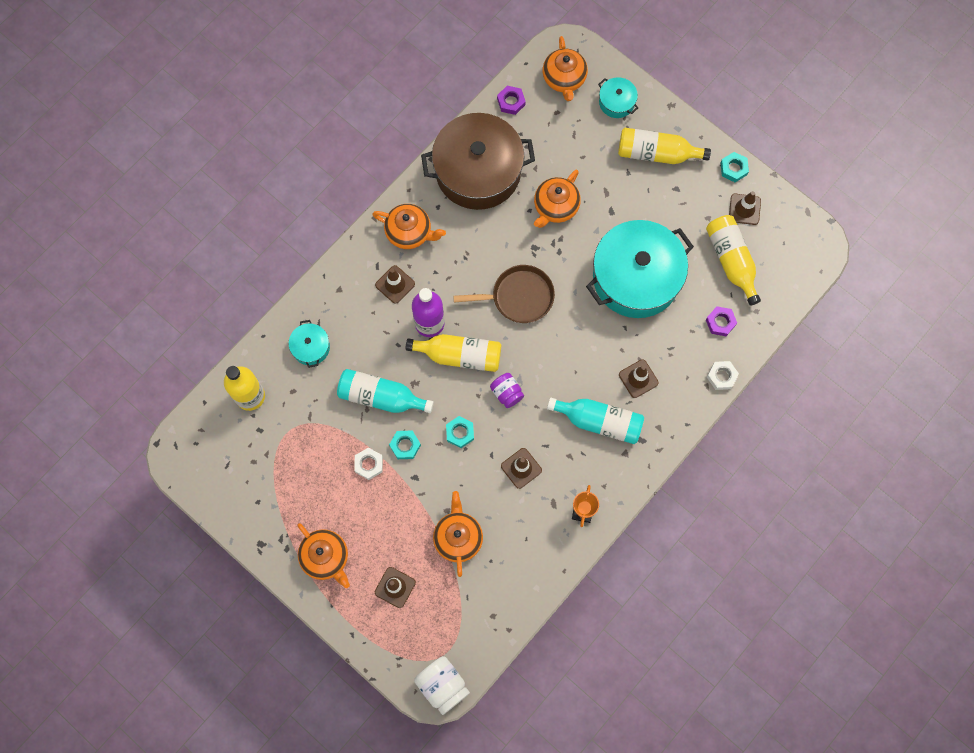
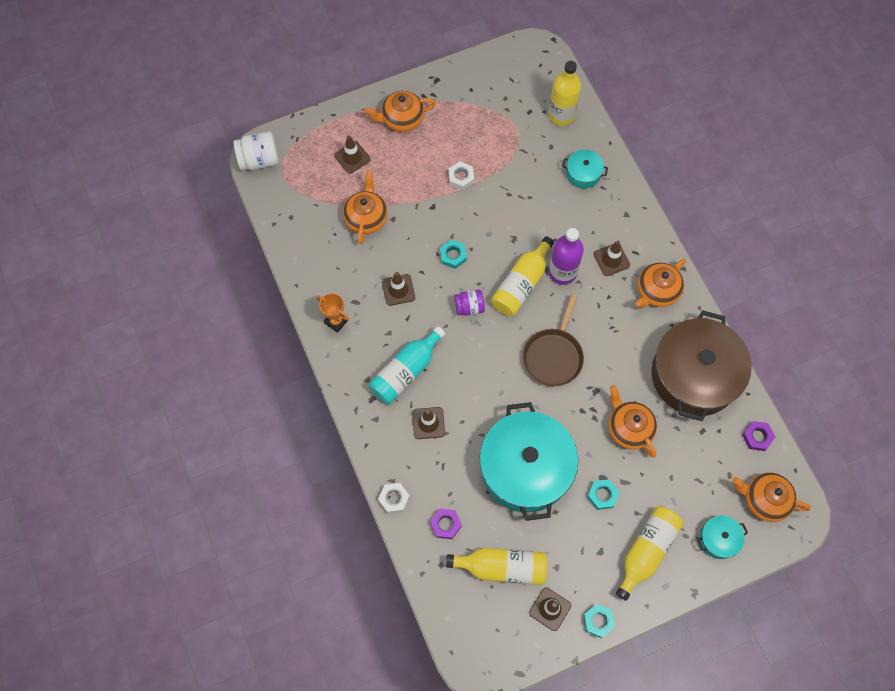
camera: 115 degrees right, 5 degrees down
(381, 397) = (514, 209): turquoise bottle -> none
(405, 445) = (463, 210): turquoise nut -> turquoise nut (602, 495)
(458, 537) = (366, 218): orange teapot -> orange teapot turned 105 degrees counterclockwise

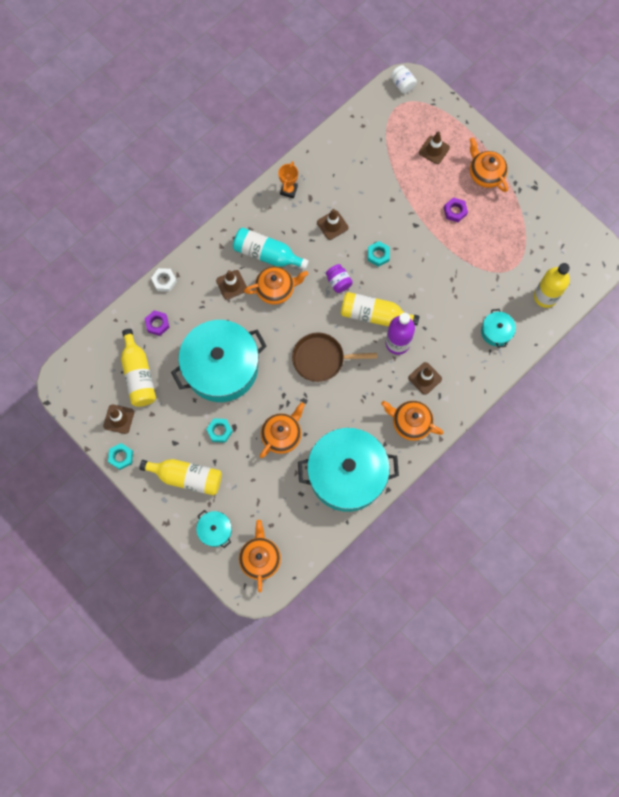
camera: 70 degrees right, 5 degrees up
(259, 160) = (402, 84): white jar -> white jar, size x0.67
(366, 218) = (385, 180): orange teapot -> orange teapot (276, 289)
(461, 177) = (451, 237): white nut -> none
(694, 375) = (347, 474): brown pot -> turquoise pot
(757, 437) = (311, 539): purple nut -> purple nut (455, 211)

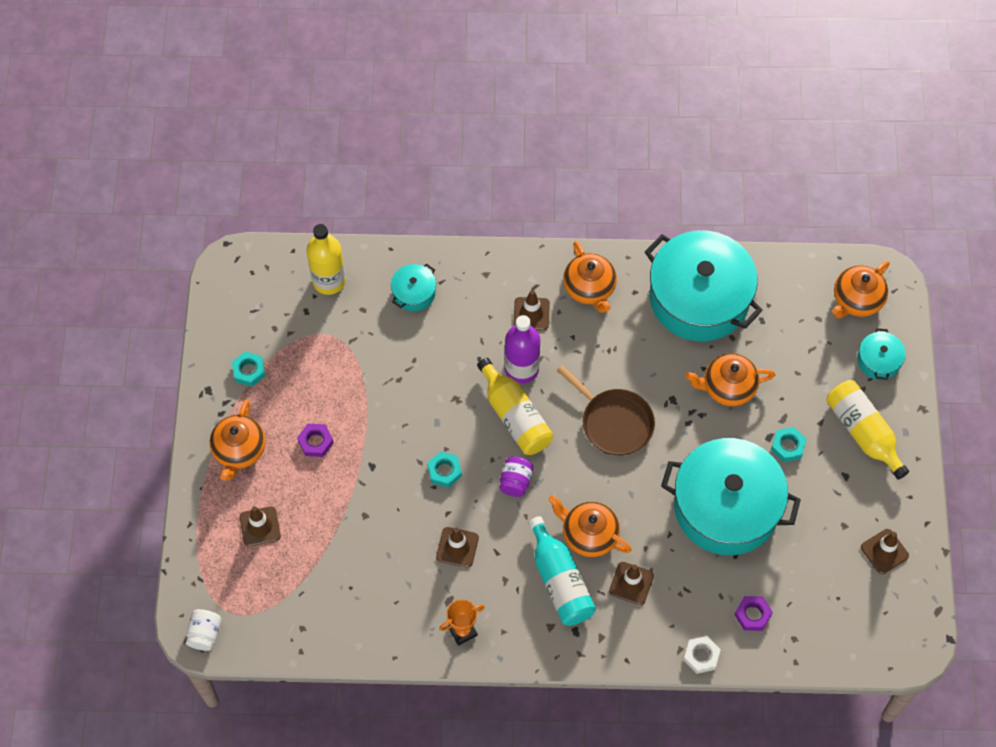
camera: 135 degrees left, 10 degrees down
(121, 457) = (915, 511): turquoise nut -> turquoise nut (249, 371)
(138, 375) = (822, 578): yellow bottle -> none

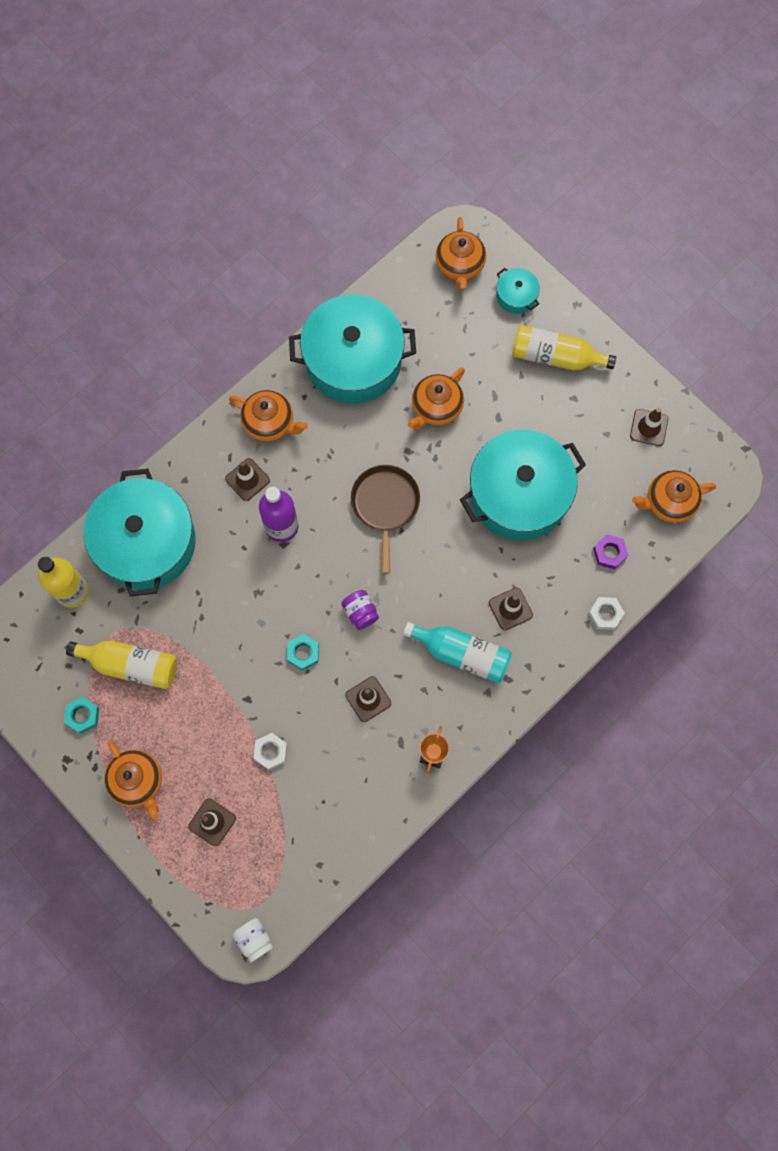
camera: 45 degrees left, 10 degrees up
(315, 442) = (188, 721): purple nut -> none
(350, 517) = (270, 752): none -> white nut
(414, 293) = (146, 542): turquoise pot -> turquoise pot, size x2.33
(514, 416) = (311, 566): yellow bottle -> yellow bottle (131, 665)
(589, 534) = (448, 602): orange teapot -> orange teapot (669, 502)
(614, 422) = (385, 505): brown pan -> brown pan turned 90 degrees counterclockwise
(788, 446) = (516, 412): turquoise nut -> none

